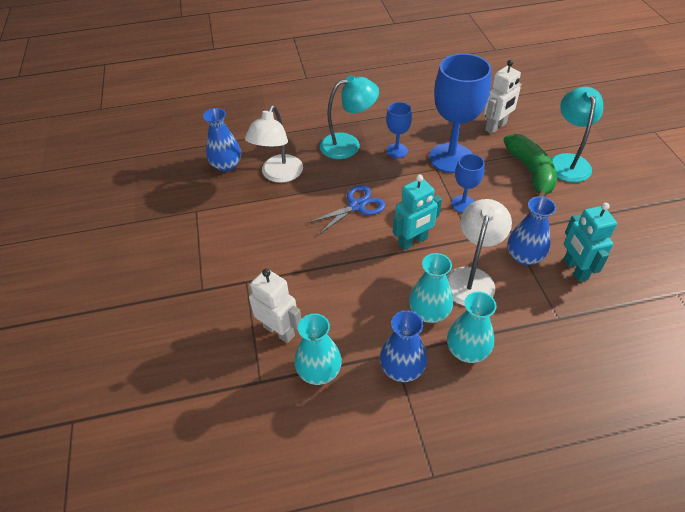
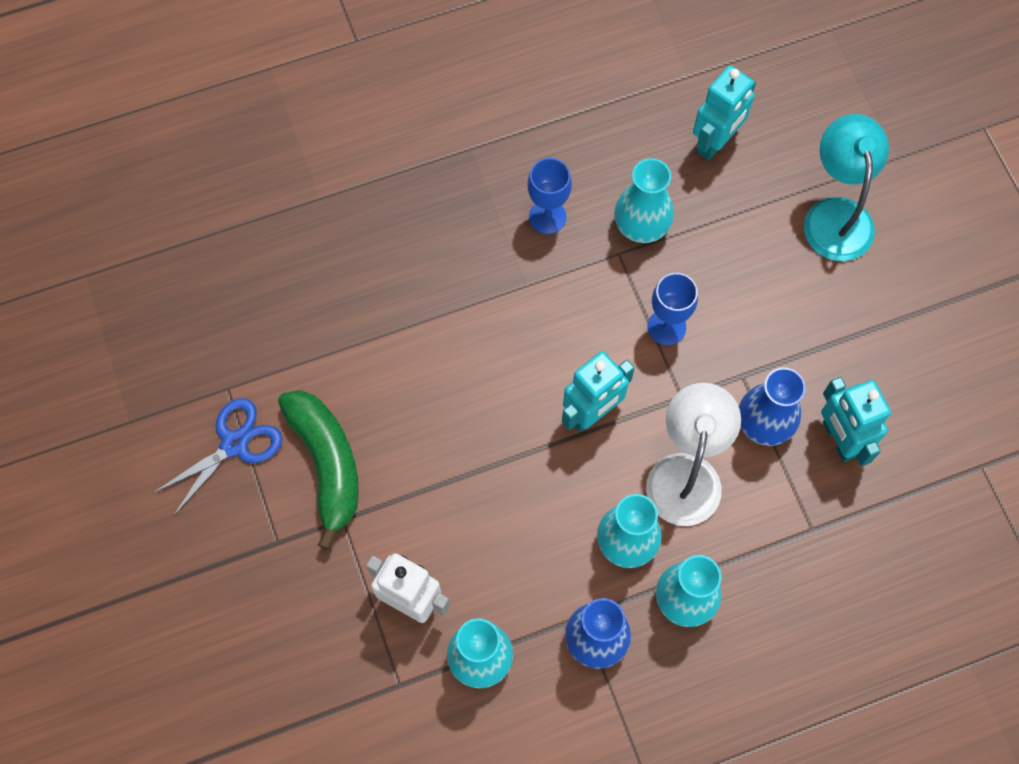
camera: 10 degrees left, 20 degrees up
(226, 165) = (255, 281): blue vase -> none
(279, 175) = (351, 294): white lamp -> none
(348, 144) = (461, 210): turquoise lamp -> none
(357, 206) = (494, 349): blue scissors -> blue scissors (234, 444)
(451, 158) = (641, 225): blue goblet -> turquoise vase
(496, 127) = (715, 142): white robot -> turquoise robot
(530, 172) = (775, 245): green banana -> green banana (327, 464)

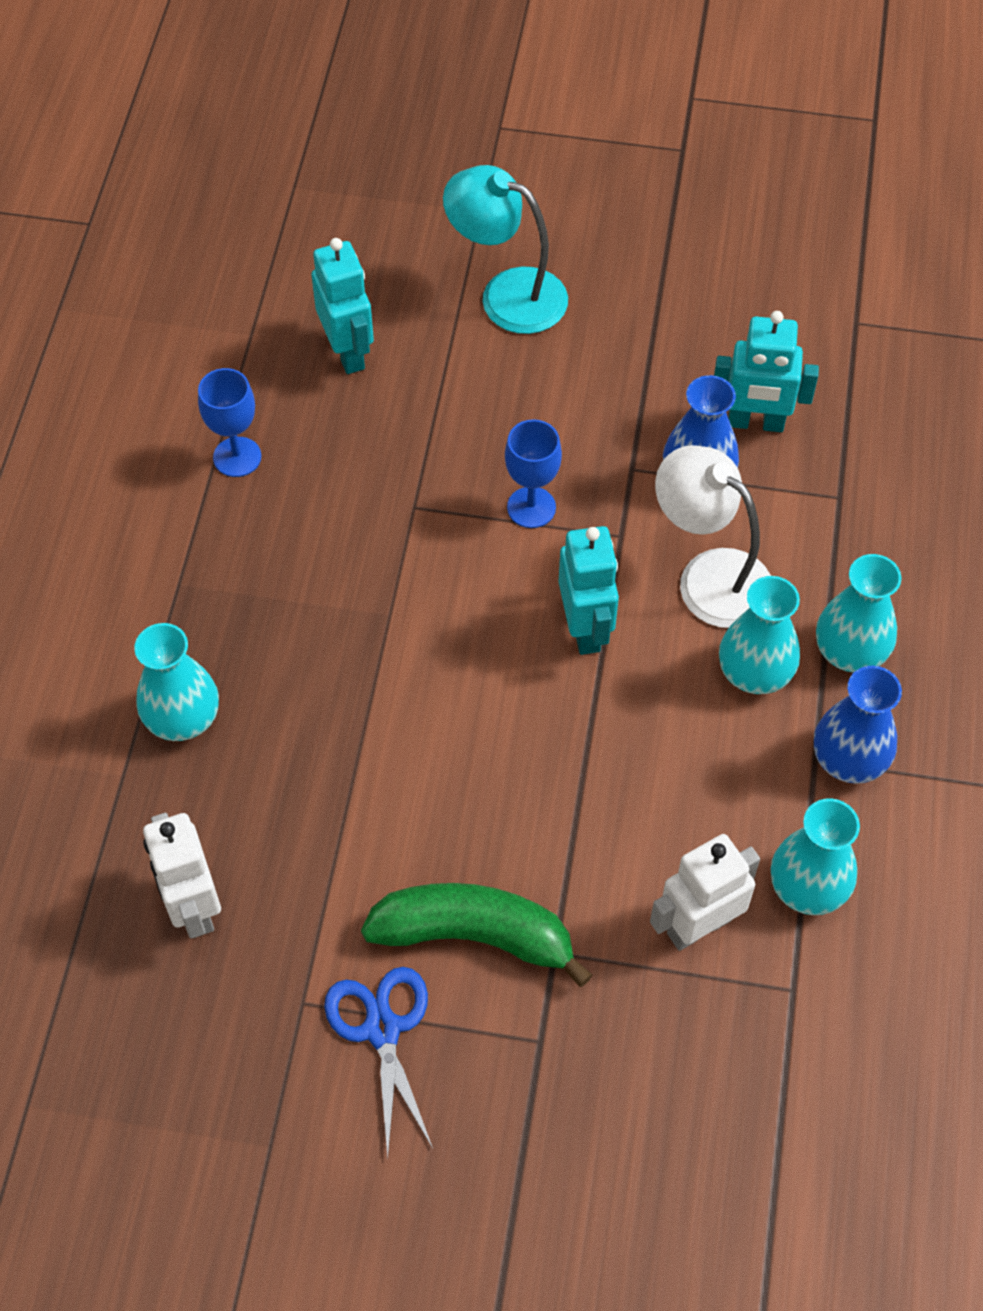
camera: 60 degrees left, 10 degrees down
(254, 290) = (193, 907): none -> white robot
(547, 217) = (321, 551): blue goblet -> blue goblet (237, 457)
(641, 225) = (396, 468): turquoise vase -> turquoise vase (183, 718)

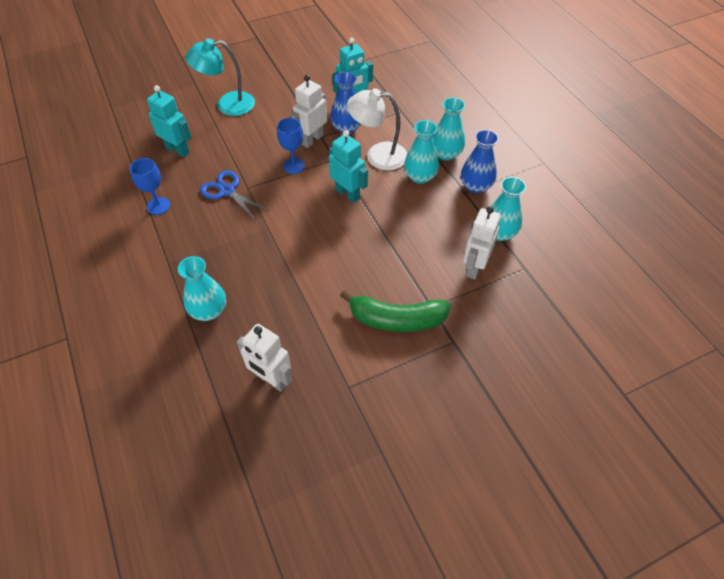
camera: 35 degrees left, 5 degrees down
(382, 1029) = (389, 376): blue scissors -> blue scissors (227, 191)
(475, 935) = (396, 319): green banana -> green banana turned 150 degrees counterclockwise
(609, 466) = (312, 139): none -> white robot

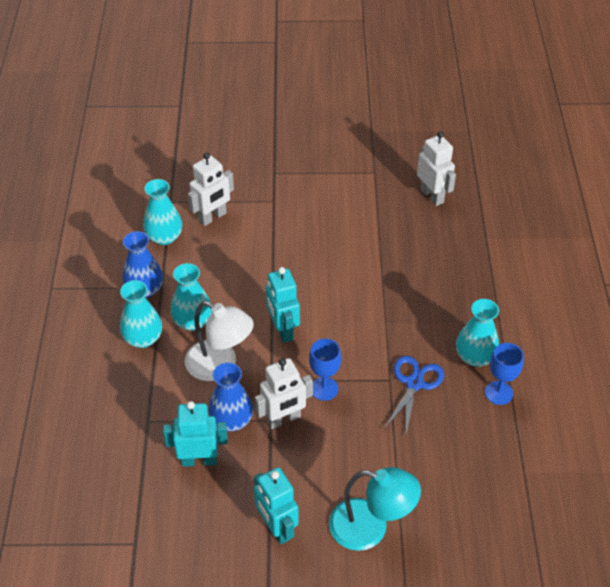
camera: 155 degrees left, 5 degrees down
(178, 150) = (459, 469): turquoise robot -> turquoise robot (276, 528)
(209, 310) = (469, 263): turquoise vase -> turquoise vase (474, 357)
(227, 191) = (414, 383): blue scissors -> blue scissors turned 135 degrees counterclockwise
(396, 319) = (309, 202): green banana -> none

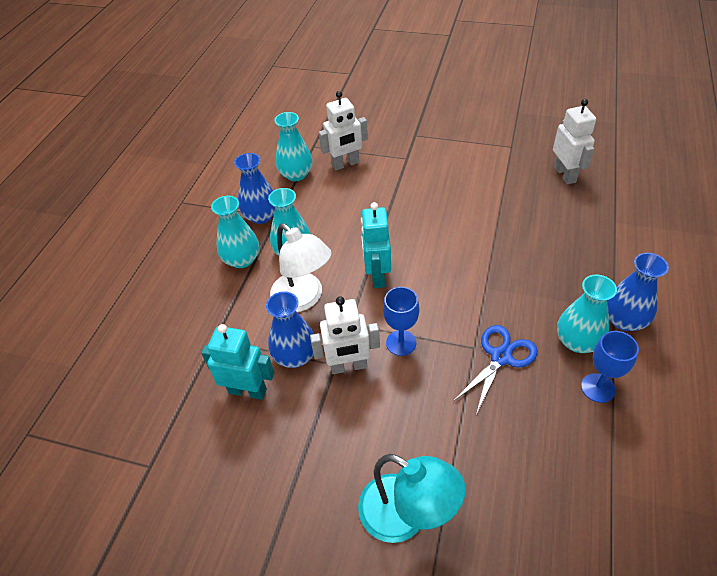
camera: 20 degrees right, 0 degrees up
(276, 528) = (300, 488): turquoise robot -> none
(509, 330) = (624, 320): none -> blue vase

